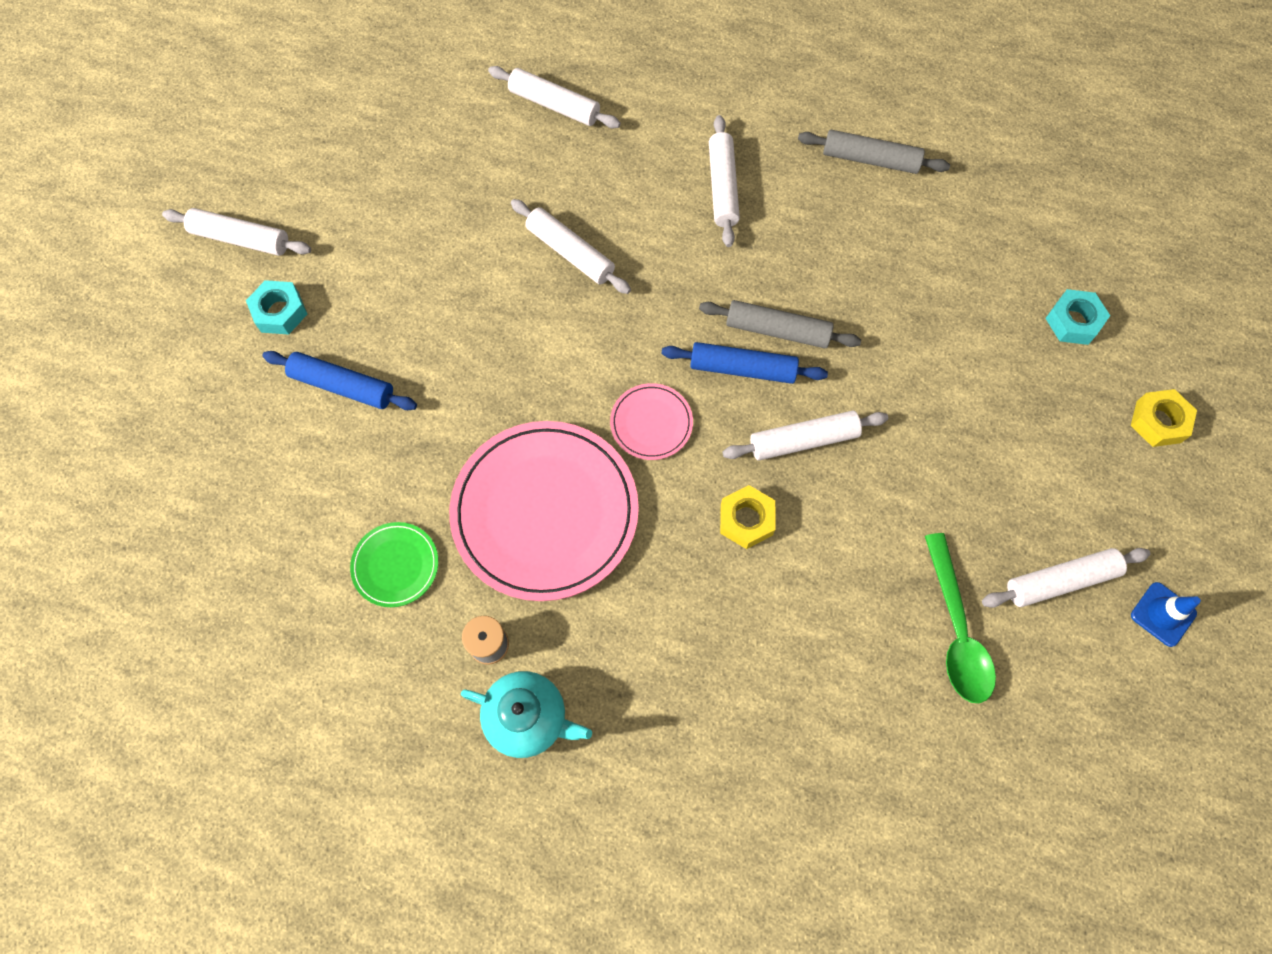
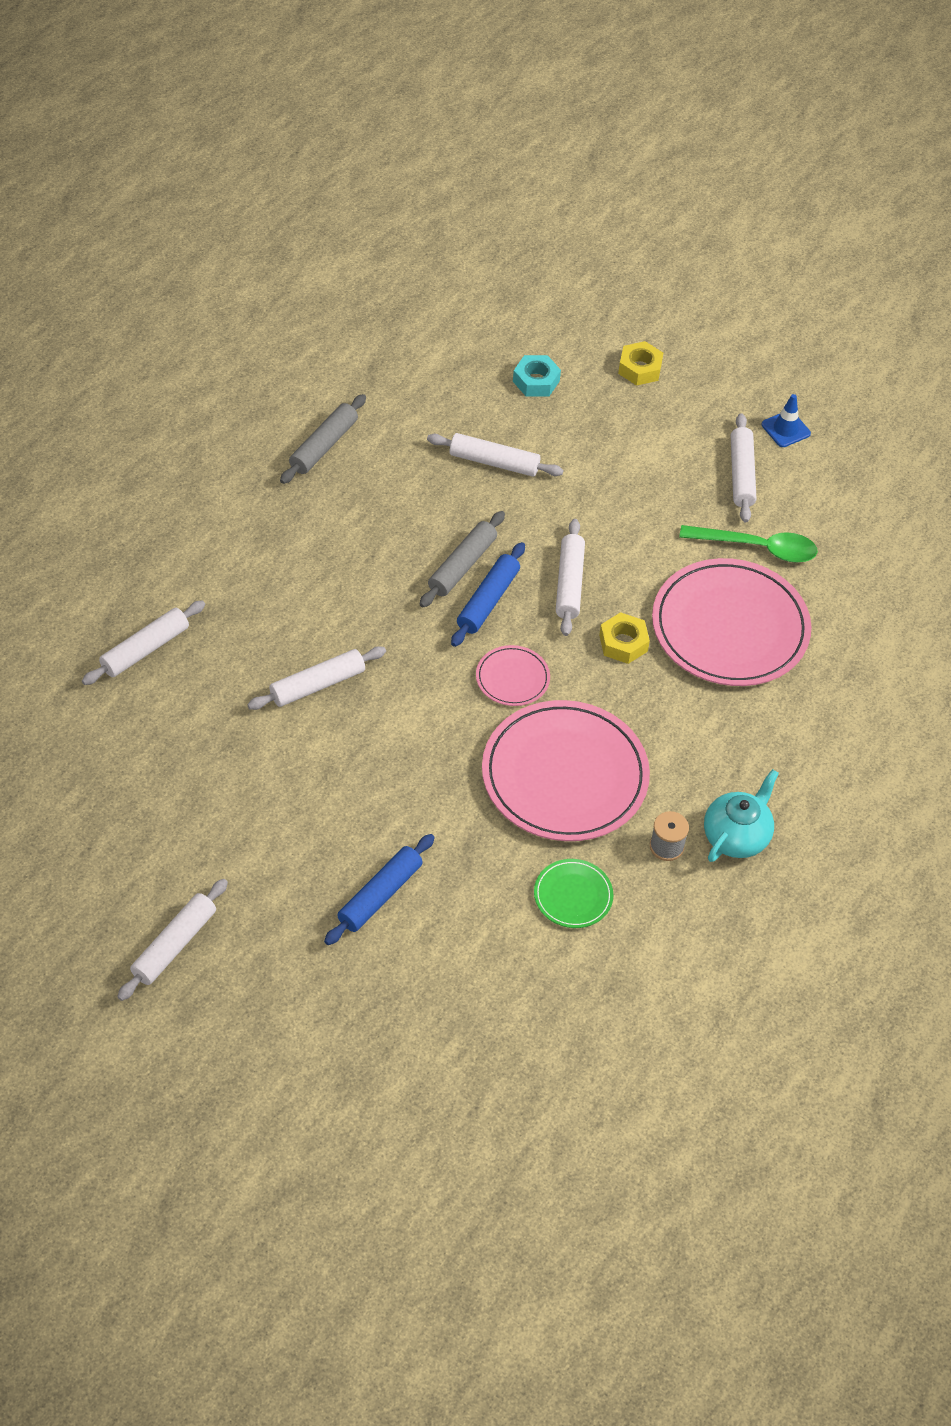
camera: 75 degrees left, 15 degrees down
(280, 312) = (276, 929): turquoise nut -> none
(723, 187) = (301, 554): white rolling pin -> white rolling pin (494, 462)
(821, 630) = (730, 627): none -> pink plate

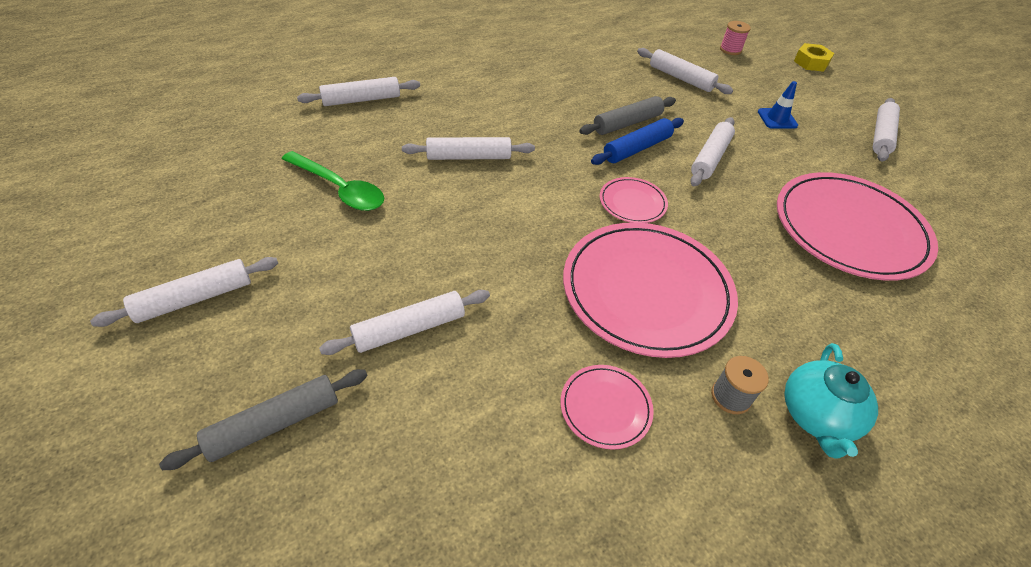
camera: 25 degrees right, 5 degrees down
(323, 446) = (564, 40): grey rolling pin -> grey rolling pin (274, 423)
(379, 895) = (409, 329): blue rolling pin -> white rolling pin
(536, 381) = (730, 50): turquoise nut -> pink spool
(573, 895) = (605, 408): green plate -> pink plate
(623, 643) = (743, 209): yellow nut -> none
(736, 836) = (816, 416): turquoise teapot -> turquoise teapot turned 135 degrees clockwise
(757, 548) = (887, 183): green spoon -> green spoon (339, 189)
(785, 429) = (925, 121): blue traffic cone -> blue traffic cone (777, 119)

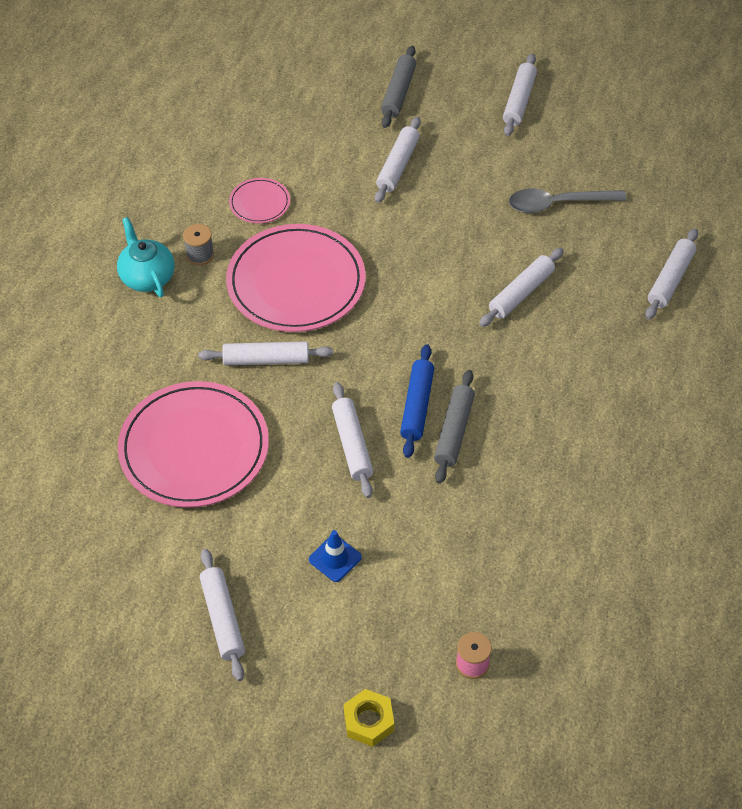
camera: 140 degrees right, 5 degrees up
(339, 189) = (558, 204): green spoon -> grey spoon
(632, 203) = (368, 345): pink plate -> none
(681, 78) = (472, 549): white rolling pin -> white rolling pin (266, 360)

